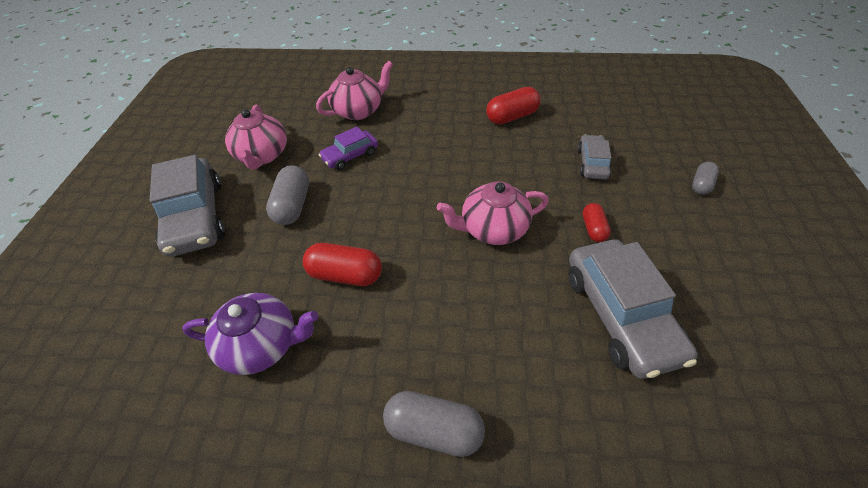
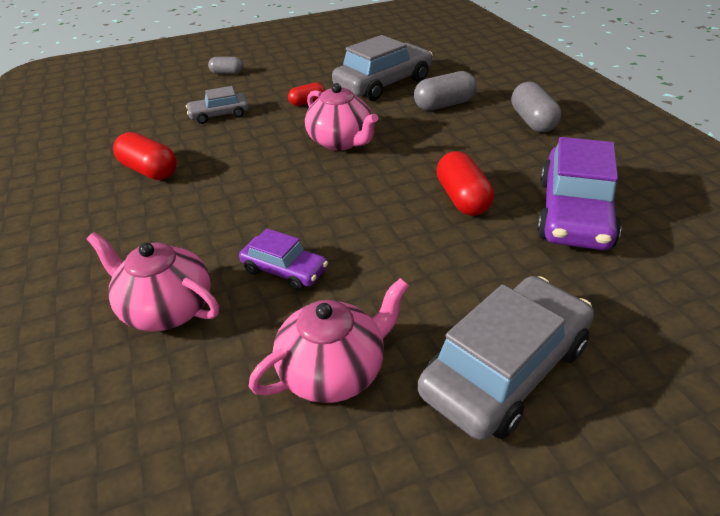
camera: 115 degrees left, 10 degrees down
(262, 344) = (574, 213): purple teapot -> purple car
(292, 205) = (409, 279): grey capsule -> grey capsule (444, 105)

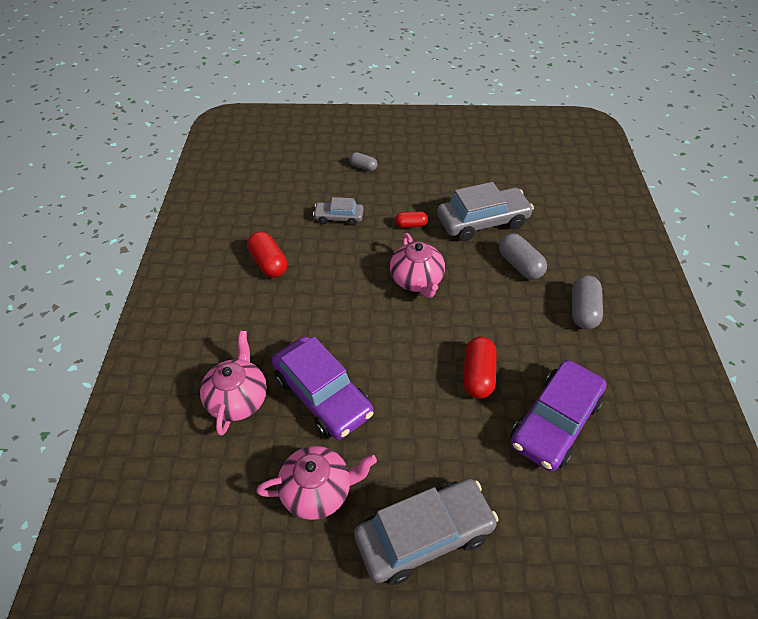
camera: 20 degrees right, 10 degrees up
(166, 309) = (238, 399): pink teapot -> pink teapot turned 45 degrees clockwise
(284, 270) = (322, 395): purple car -> purple car, size x1.85
(444, 105) = (519, 265): grey capsule -> grey capsule turned 60 degrees clockwise

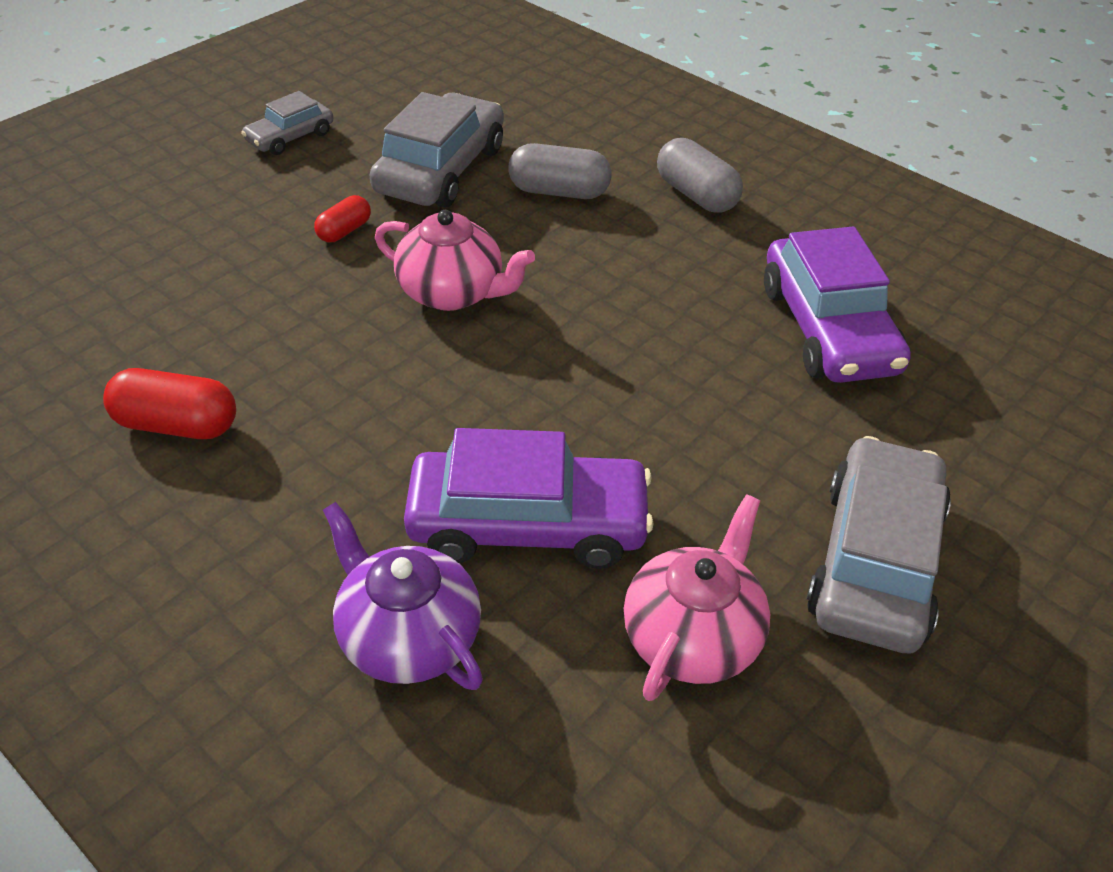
camera: 50 degrees left, 5 degrees down
(238, 399) = (408, 637): pink teapot -> purple teapot
(339, 217) = (210, 288): grey car -> grey car (290, 137)
(363, 167) = (152, 199): grey capsule -> none
(478, 375) = (684, 344): red capsule -> none

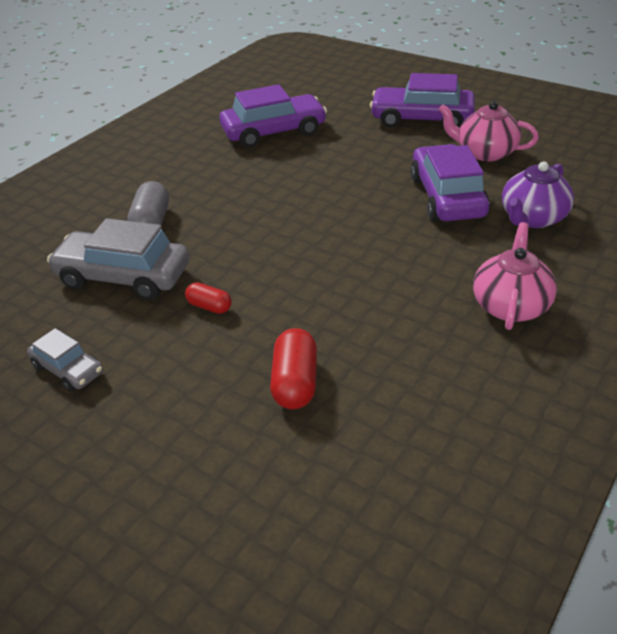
camera: 95 degrees left, 5 degrees down
(177, 425) = (437, 331): red capsule -> red capsule (295, 383)
(452, 292) = (272, 247): pink teapot -> pink teapot (510, 305)
(696, 195) = (153, 174): grey capsule -> none
(874, 561) = (421, 119): grey car -> purple car

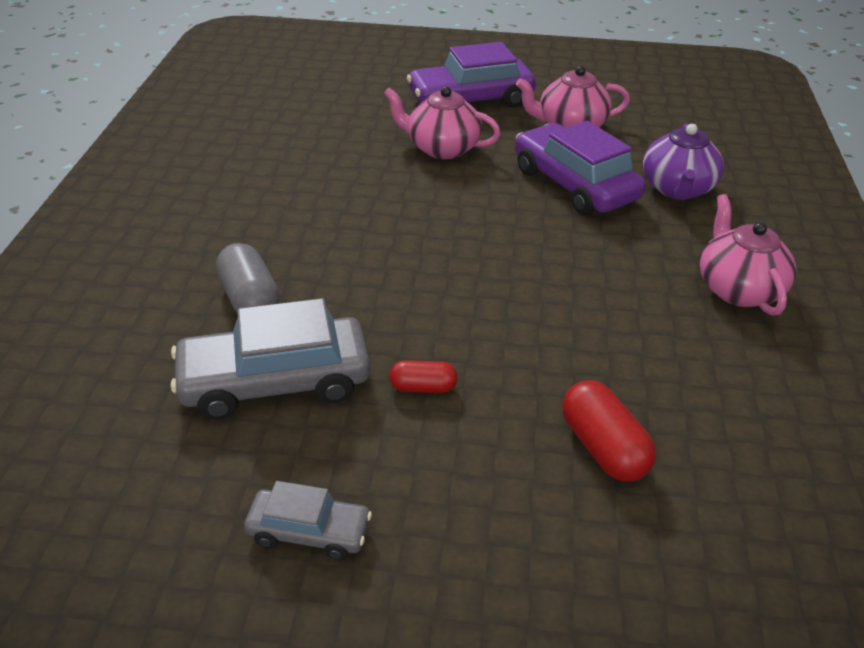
camera: 30 degrees left, 0 degrees up
(273, 132) = (309, 147): purple car -> none
(367, 150) = (441, 148): none -> pink teapot

